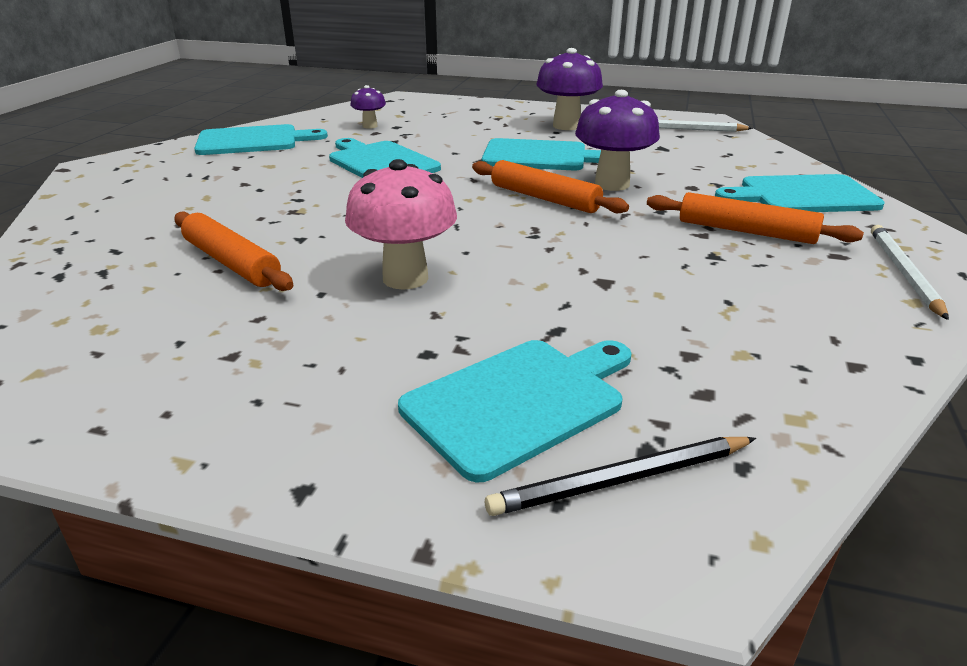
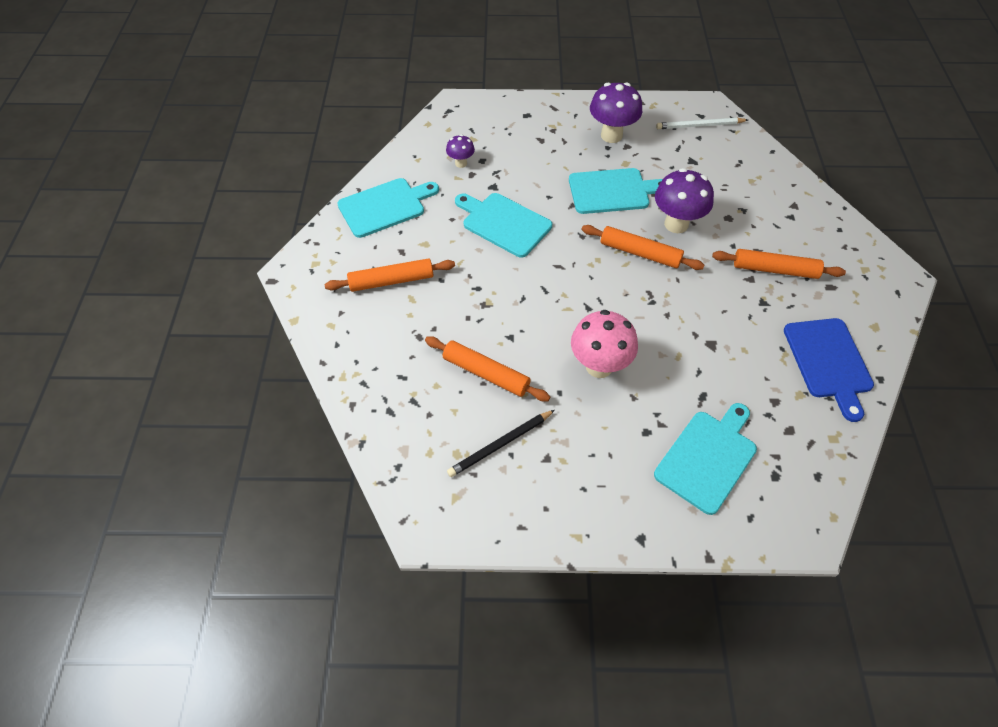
camera: 15 degrees left, 25 degrees up
(198, 183) = (391, 281): none -> orange rolling pin
(621, 480) = (771, 497): black pencil -> black pencil (500, 445)
(803, 195) = (799, 215): turquoise cutting board -> none
(812, 326) = (828, 362): none -> blue cutting board
(903, 273) = (867, 298): white pencil -> none

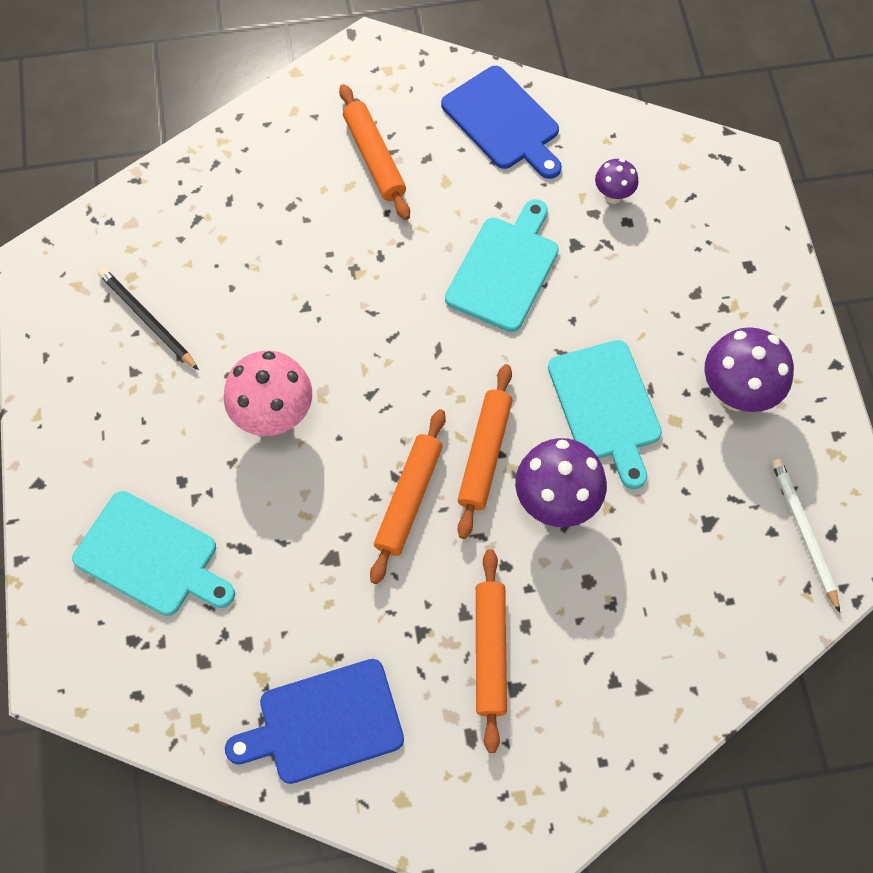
camera: 80 degrees right, 10 degrees up
(385, 206) = (503, 122): turquoise cutting board -> blue cutting board
(486, 373) = (246, 288): orange rolling pin -> orange rolling pin (409, 499)

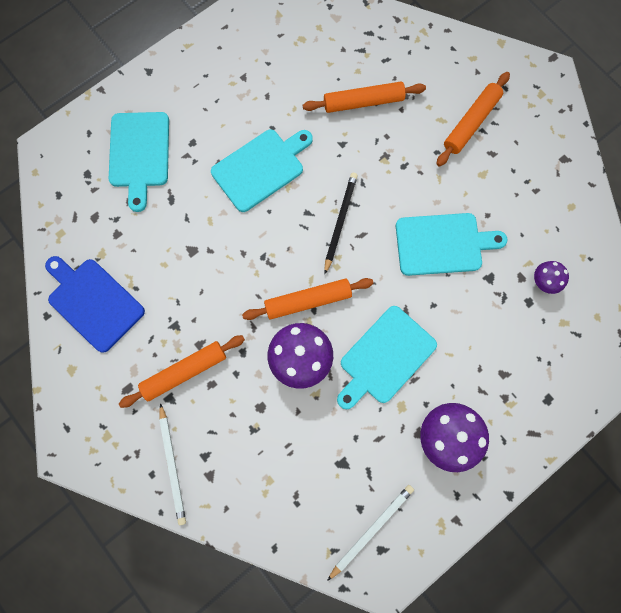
camera: 60 degrees right, 10 degrees up
(147, 320) = (280, 64): black pencil -> black pencil (340, 221)
(274, 417) = (261, 168): pink mushroom -> turquoise cutting board
(409, 499) = (253, 273): orange rolling pin -> orange rolling pin (363, 102)
(503, 122) = (552, 184): blue cutting board -> none
(604, 728) = (173, 465): none -> white pencil

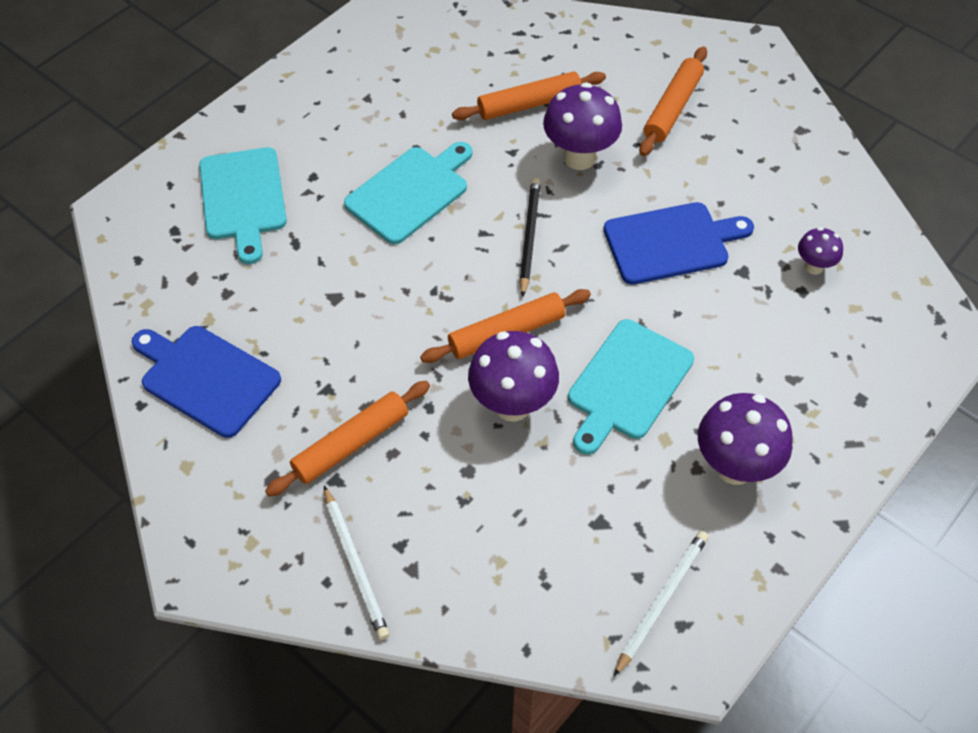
camera: 10 degrees left, 20 degrees down
(391, 157) = (579, 157): none -> purple mushroom
(442, 244) = (671, 242): turquoise cutting board -> blue cutting board

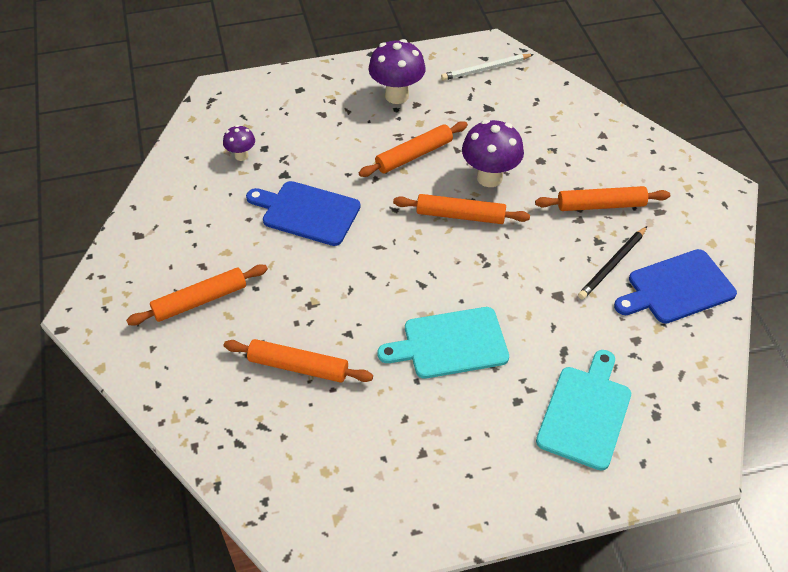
camera: 145 degrees left, 5 degrees down
(206, 378) = (677, 288): blue cutting board -> blue cutting board turned 90 degrees clockwise
(355, 564) = (632, 151): white pencil -> none
(529, 237) = (393, 265): black pencil -> black pencil (612, 265)
(579, 157) = (305, 301): purple mushroom -> none
(627, 384) = (414, 155): turquoise cutting board -> orange rolling pin

